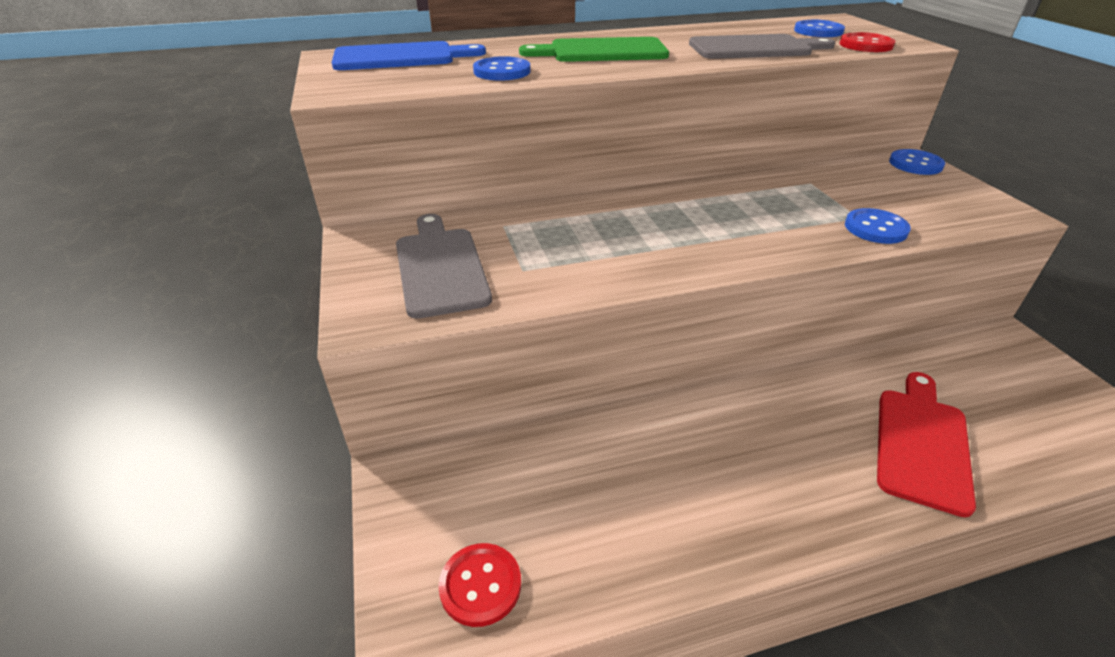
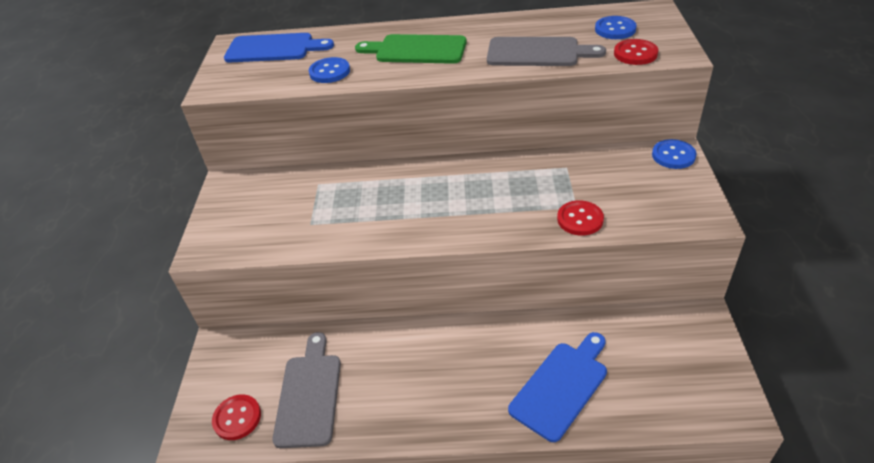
camera: 20 degrees right, 5 degrees up
(440, 267) = (262, 215): grey cutting board -> grey cutting board (309, 394)
(875, 228) = (580, 219): blue button -> red button
(921, 443) = (561, 386): red cutting board -> blue cutting board

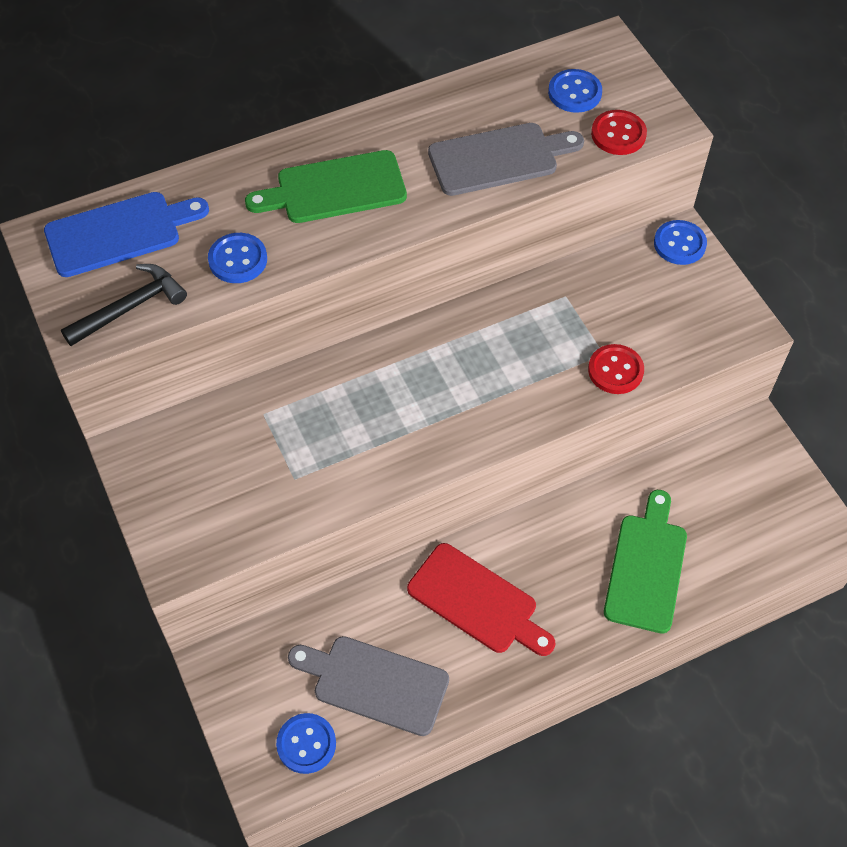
camera: 30 degrees left, 15 degrees up
(237, 418) = (306, 744): red button -> blue button
(249, 81) = (130, 307): none -> black hammer
(309, 394) = (374, 683): grey cutting board -> grey cutting board turned 45 degrees counterclockwise
(415, 365) = (477, 602): none -> red cutting board
(561, 386) = (646, 567): blue cutting board -> green cutting board

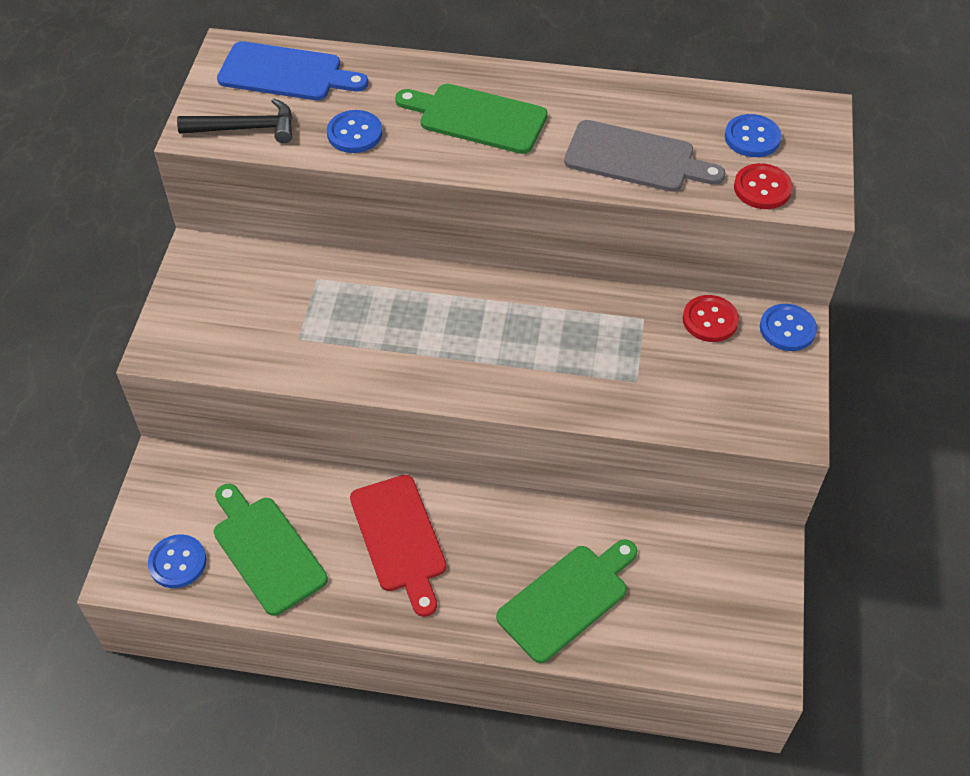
camera: 35 degrees right, 5 degrees down
(374, 683) = (266, 550): grey cutting board -> green cutting board
(615, 370) = (635, 400): red button -> red button (710, 320)

